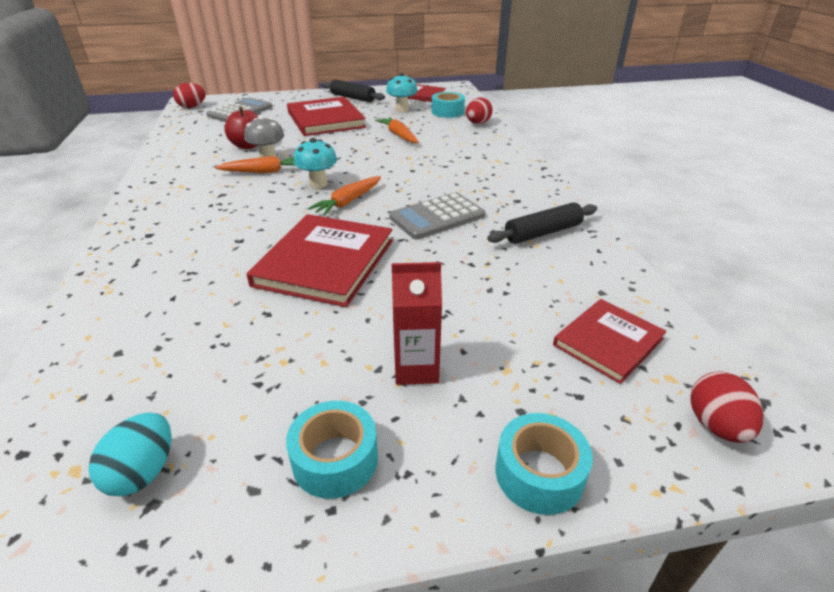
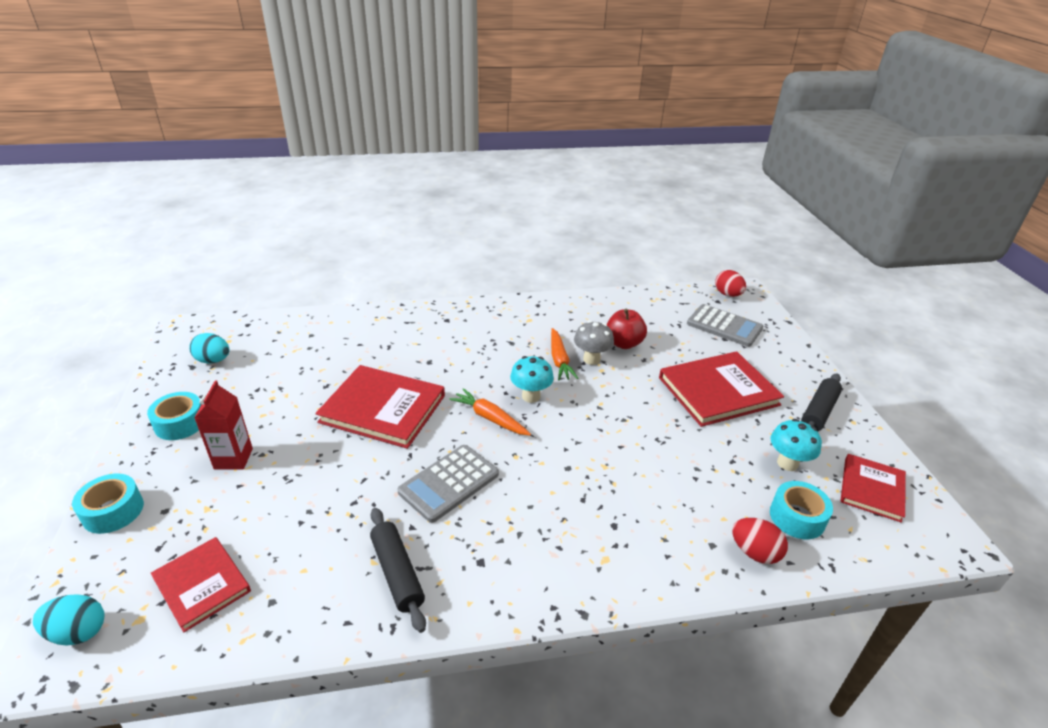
camera: 90 degrees right, 0 degrees up
(398, 135) = (679, 457): orange carrot -> none
(437, 217) = (449, 483): grey calculator -> grey calculator turned 105 degrees counterclockwise
(716, 425) = (78, 632): red egg -> turquoise egg

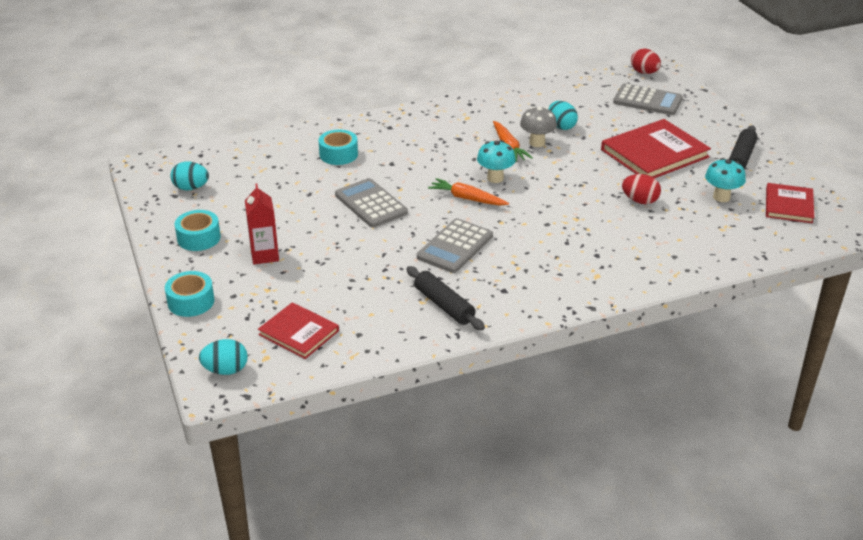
camera: 10 degrees left, 0 degrees up
(383, 409) = (371, 204): red book -> grey calculator
(623, 343) = (561, 126): red apple -> turquoise egg
(754, 552) = (706, 256): red egg -> red egg (640, 201)
(797, 517) = (734, 231): turquoise tape -> turquoise tape (338, 154)

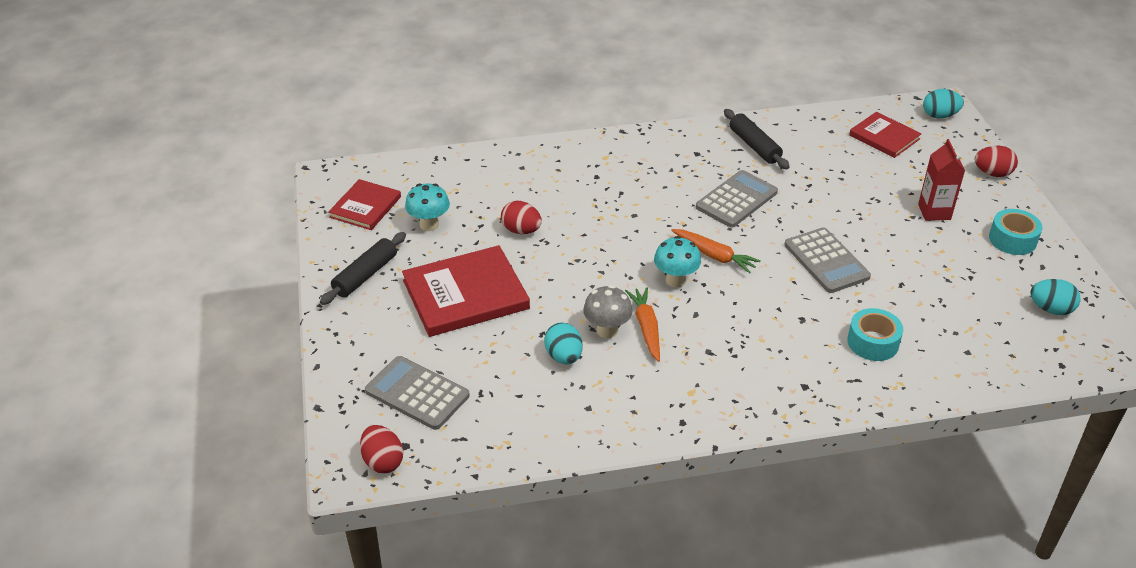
camera: 170 degrees left, 5 degrees up
(191, 301) = (992, 173): turquoise tape -> red egg

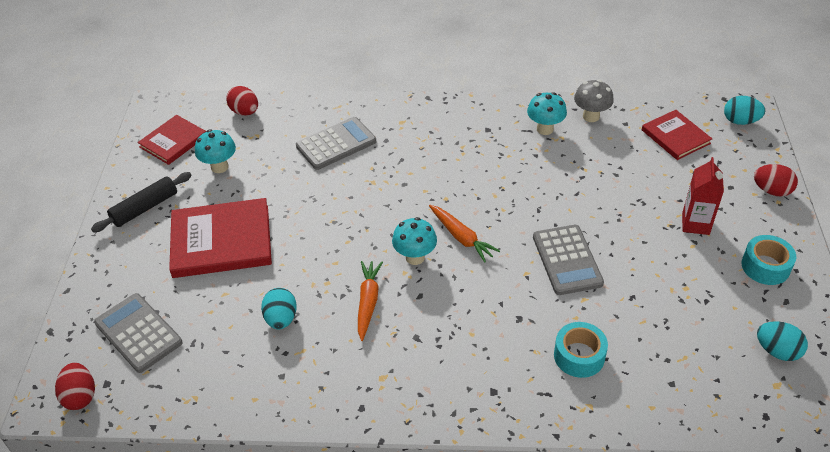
camera: 15 degrees right, 5 degrees up
(521, 230) = (296, 184): red egg -> red egg (245, 112)
(607, 330) = (331, 299): grey mushroom -> grey mushroom (591, 116)
(736, 200) = (505, 182): grey calculator -> grey calculator (336, 144)
(754, 146) = (545, 129): black rolling pin -> turquoise mushroom

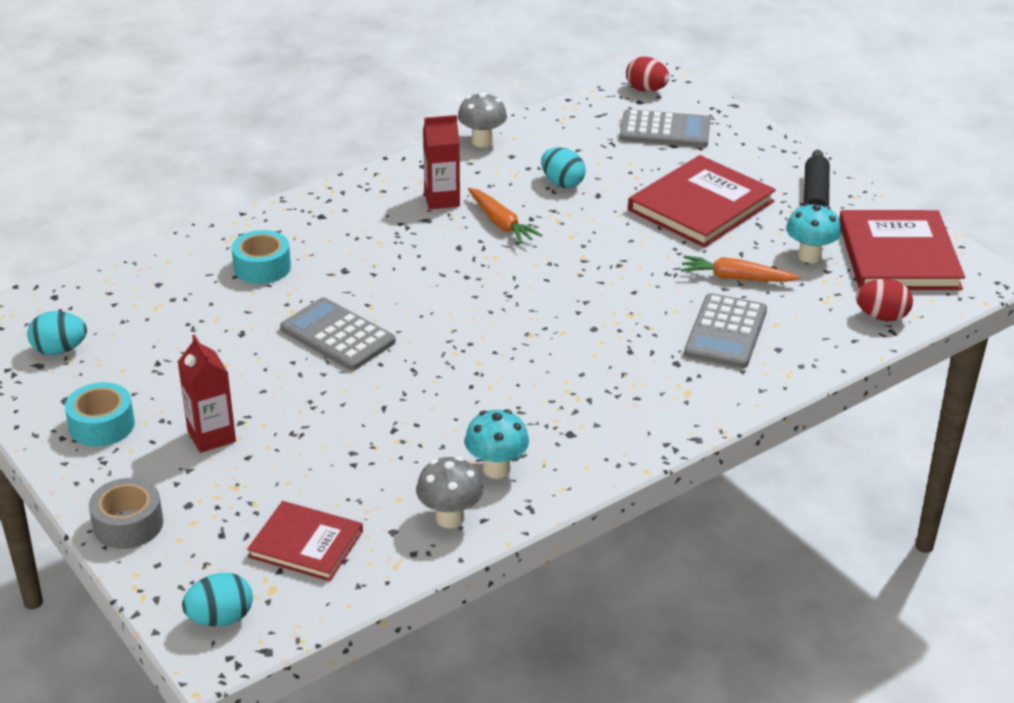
camera: 140 degrees right, 10 degrees down
(173, 141) = (898, 255): red book -> red book, size x1.66
(284, 410) = (482, 141): none -> grey mushroom
(385, 354) = (442, 200): none -> red carton
(415, 257) = (499, 272): turquoise mushroom -> none
(461, 237) = (471, 307): orange carrot -> orange carrot (736, 278)
(771, 191) = (128, 524): red egg -> grey tape

